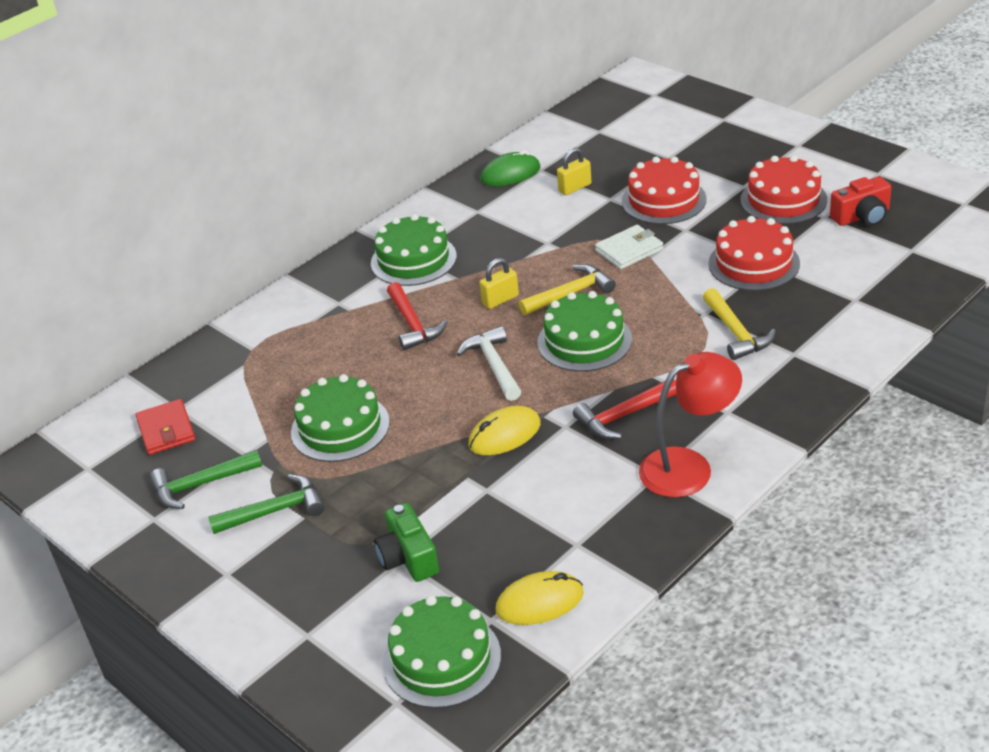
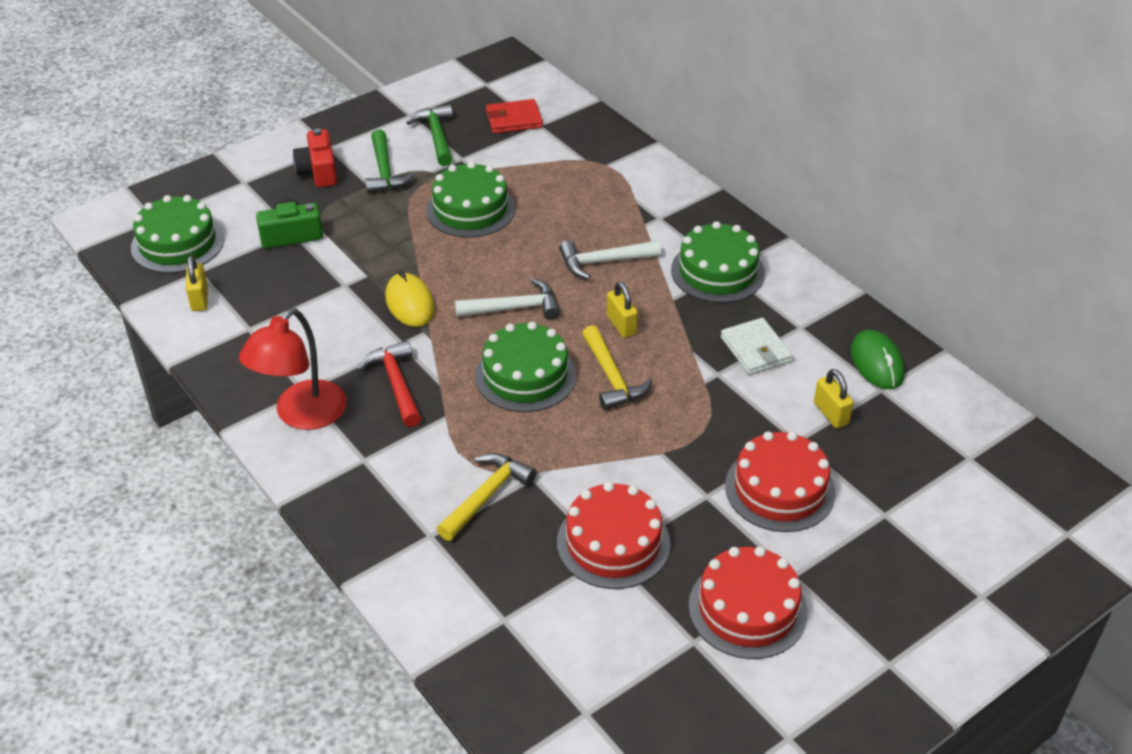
camera: 95 degrees right, 5 degrees up
(413, 325) = (603, 262): red hammer -> white hammer
(539, 602) = (200, 299): yellow mouse -> yellow padlock
(629, 250) = (679, 438): white wallet -> white wallet (755, 349)
(689, 467) = (302, 415): red lamp -> red lamp turned 45 degrees clockwise
(736, 333) = (487, 496): yellow hammer -> yellow hammer turned 135 degrees clockwise
(862, 216) = (681, 683): red camera -> red camera (318, 171)

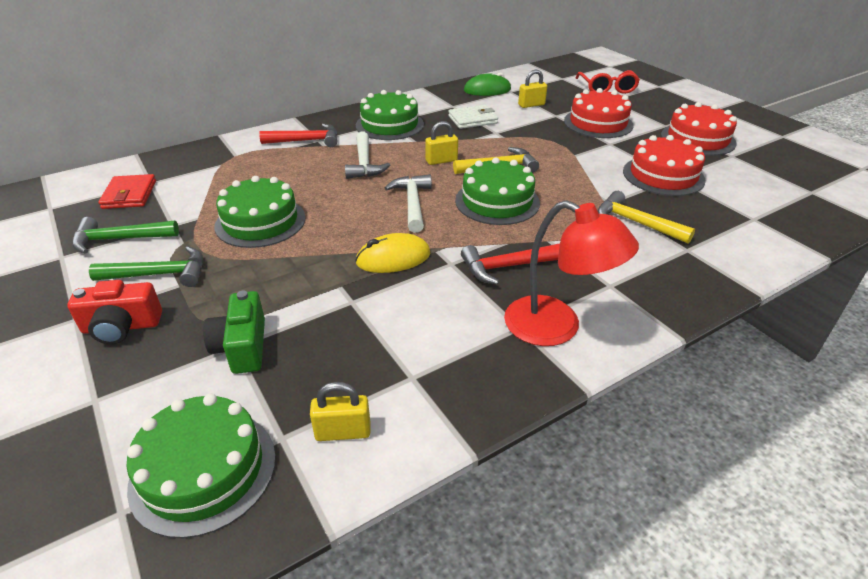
camera: 85 degrees left, 5 degrees down
(654, 209) = (306, 141): none -> red hammer
(939, 516) = (607, 88): none -> red glasses

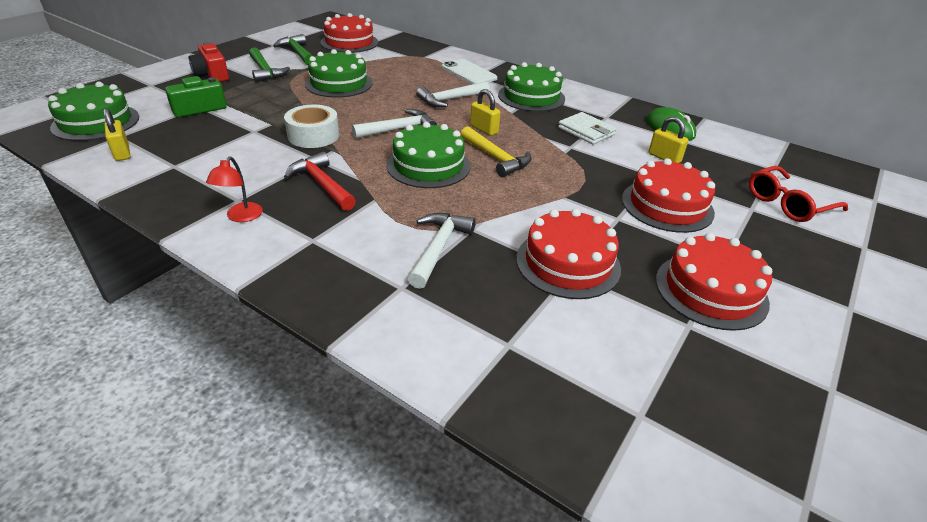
camera: 65 degrees right, 0 degrees up
(129, 195) = (349, 42): red wallet -> red cake
(306, 141) = (469, 73): red hammer -> white phone
(393, 258) = (313, 135): yellow mouse -> white tape
(556, 327) = (241, 217): red lamp -> red lamp, size x0.52
(635, 222) = (439, 248): yellow hammer -> white hammer

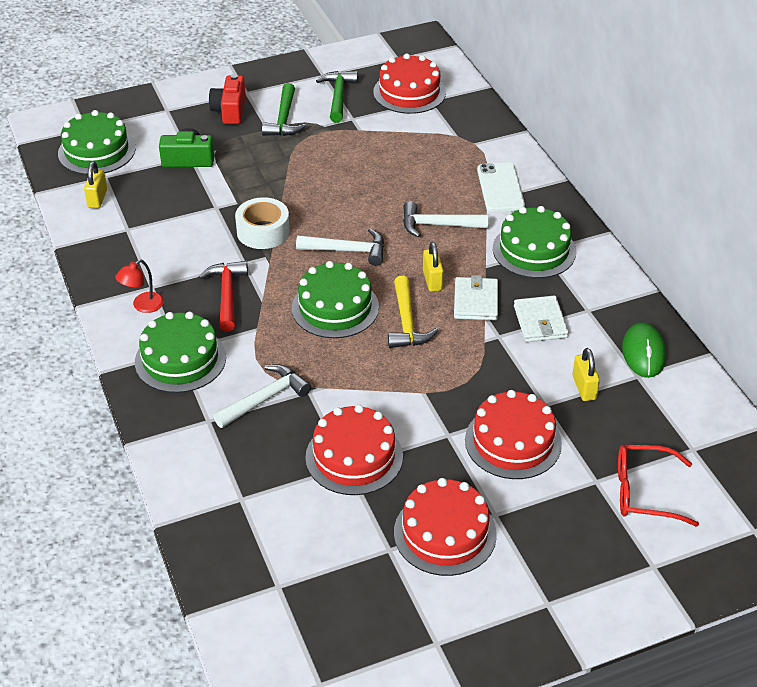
camera: 35 degrees right, 5 degrees up
(339, 83) = (343, 162): green cake -> green cake (180, 359)
(529, 132) = (476, 301): none -> white wallet

